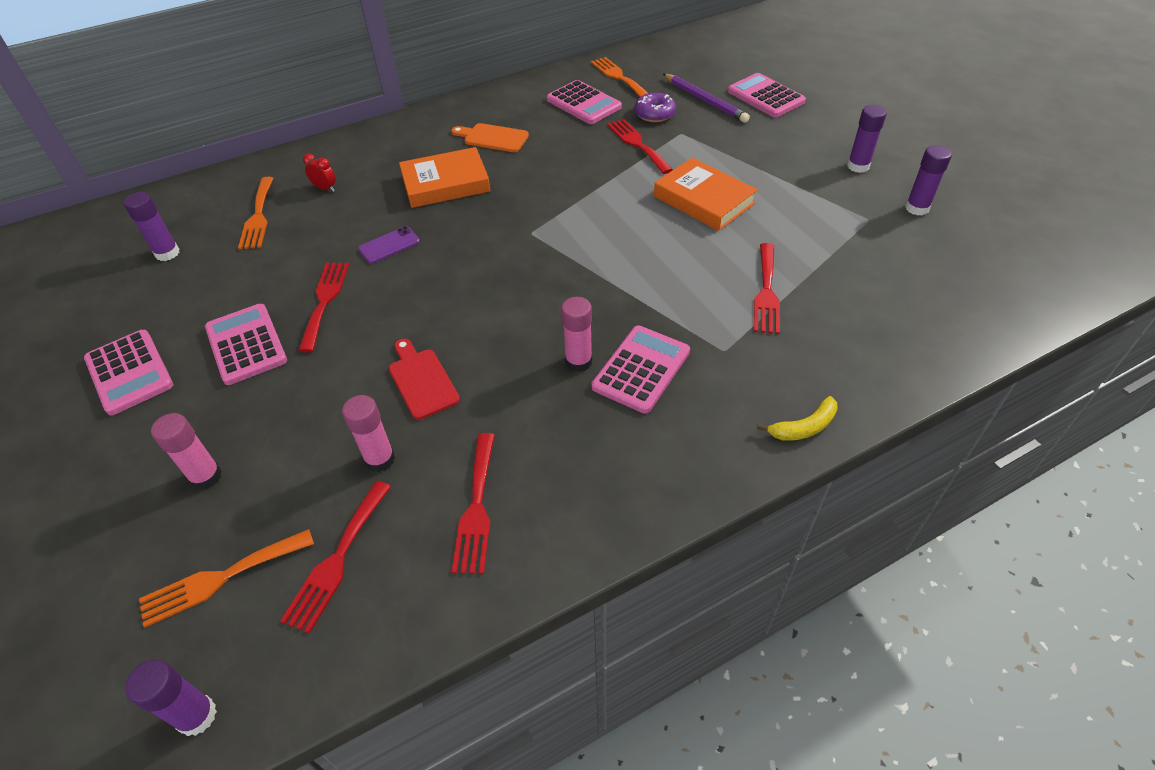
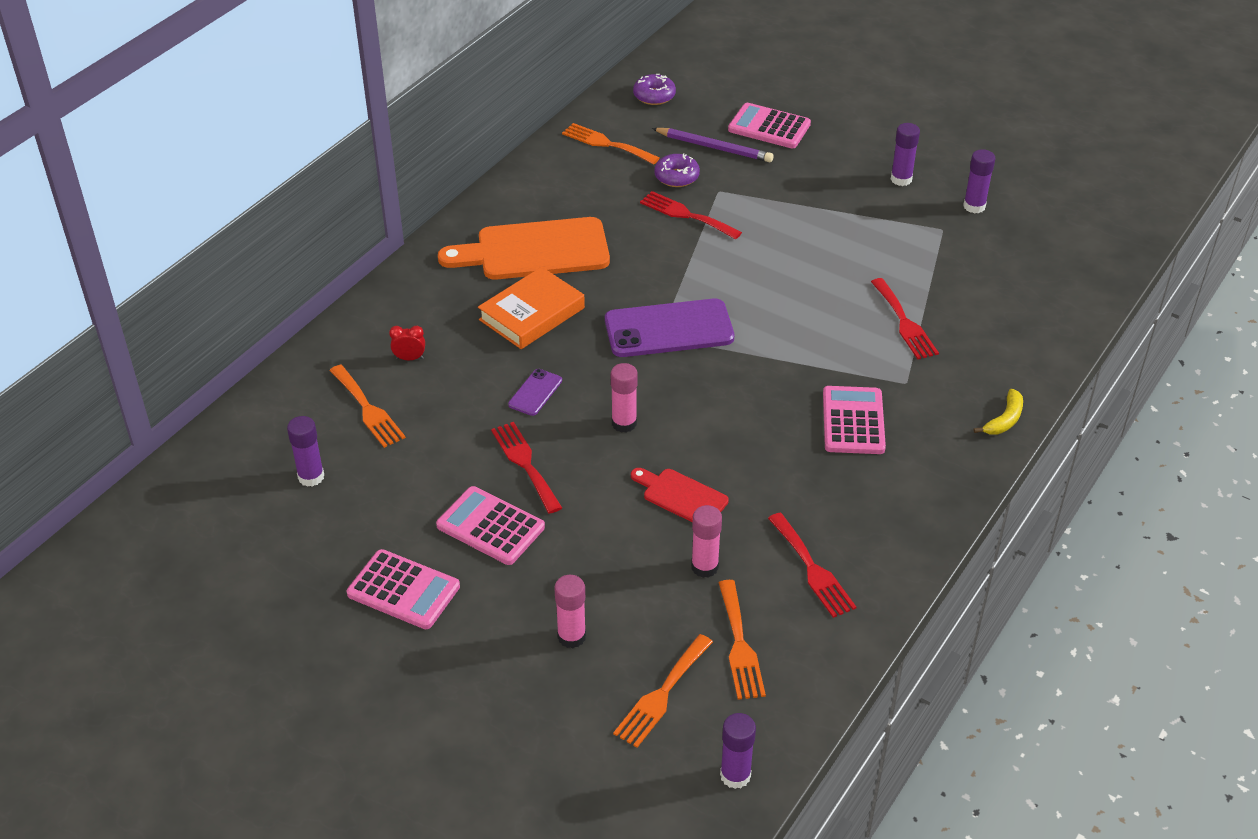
camera: 30 degrees left, 5 degrees down
(337, 560) = (739, 645): red fork -> orange fork
(493, 138) = (535, 250): orange cutting board -> orange cutting board, size x1.91
(543, 229) = (669, 329): none -> purple phone
(578, 361) = (798, 433): pink glue stick -> pink glue stick (624, 423)
(583, 103) = (595, 185): pink calculator -> none
(687, 53) = (654, 96): none -> purple donut
(704, 200) = (791, 254): orange book -> none

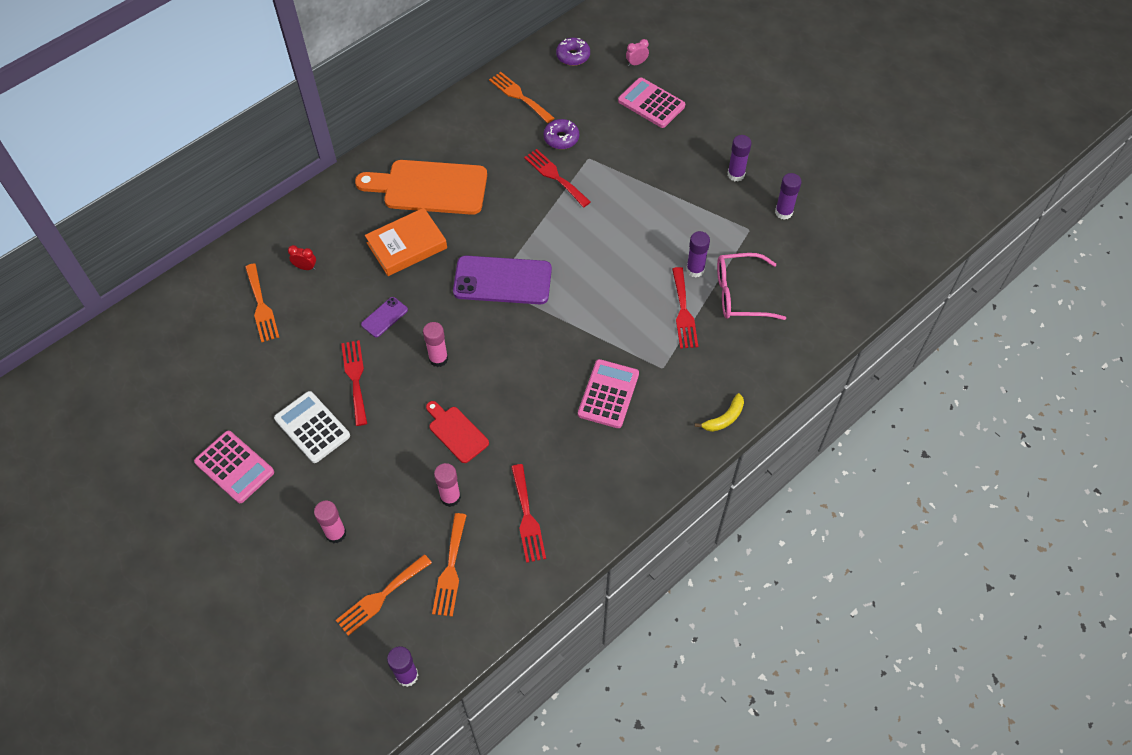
camera: 15 degrees right, 15 degrees up
(311, 477) = (203, 356): purple glue stick -> purple glue stick (695, 270)
(490, 526) = (312, 427): pink calculator -> white calculator
(714, 147) = (601, 115): purple pencil -> none
(733, 92) = (636, 63): none -> pink clock
(962, 293) = (740, 294): none -> pink glasses

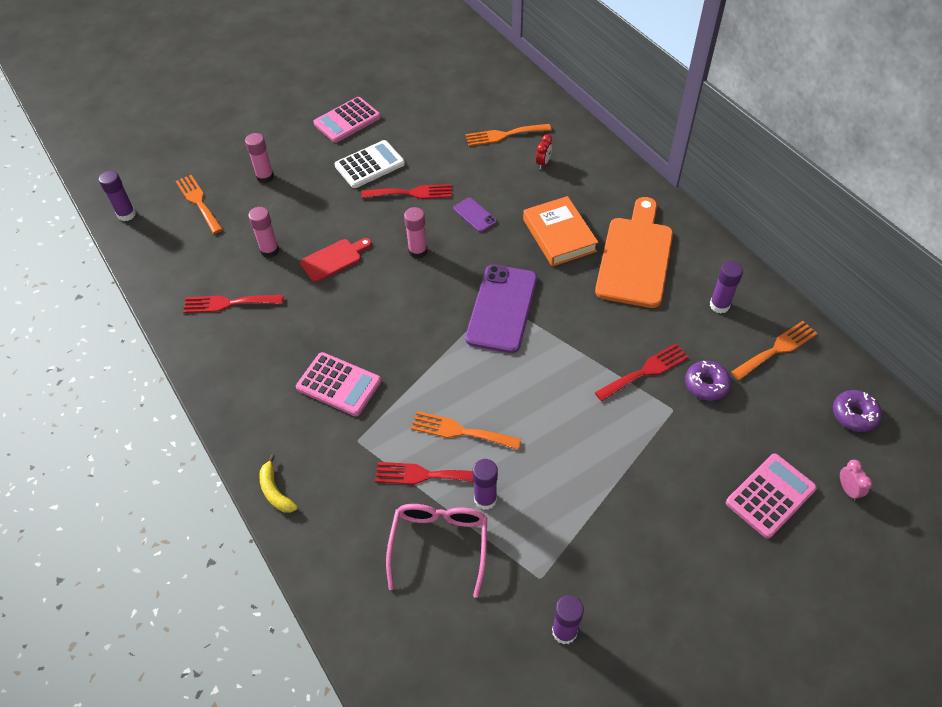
camera: 100 degrees right, 5 degrees down
(450, 569) = (202, 246): orange fork -> orange fork (460, 431)
(736, 174) = (637, 581): purple glue stick -> purple glue stick (719, 305)

